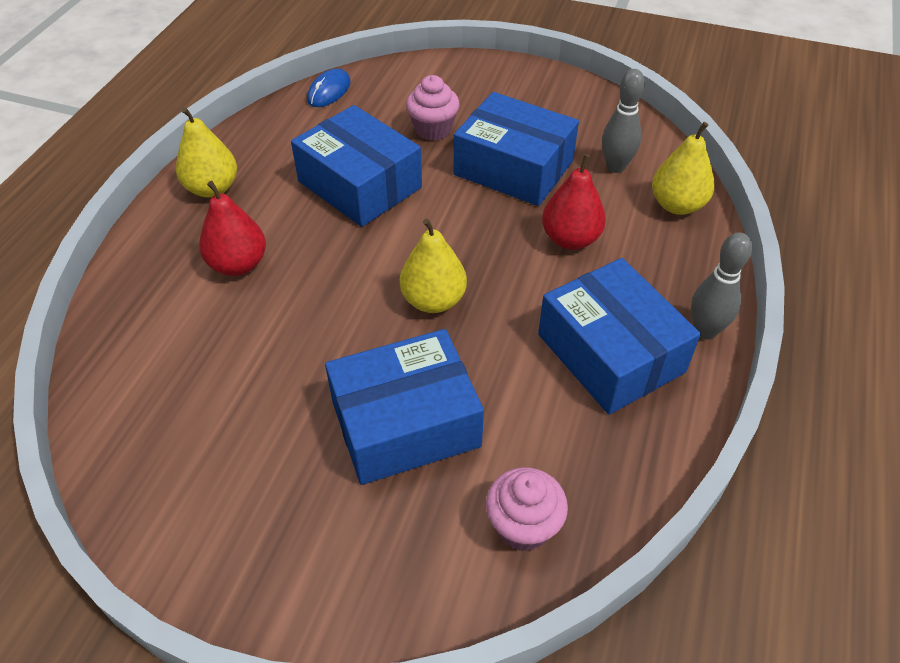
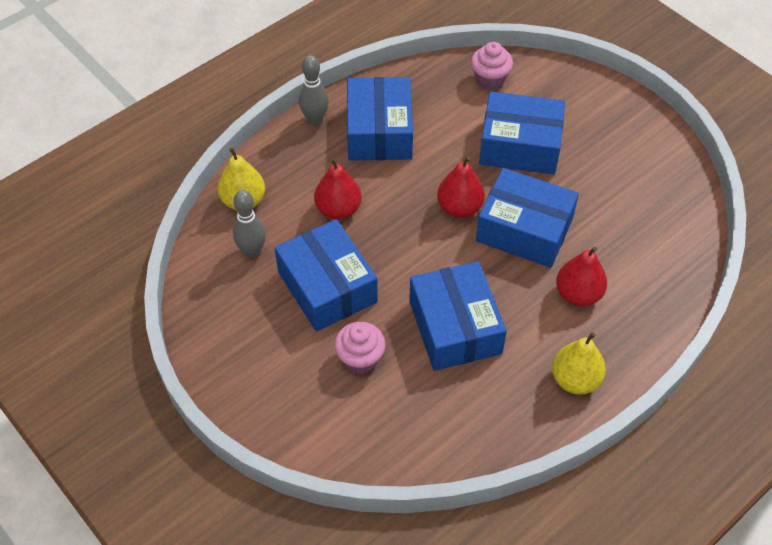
camera: 150 degrees left, 5 degrees up
(329, 91) = (422, 458): blue mouse -> none
(337, 308) = (524, 230): none -> blue box
(433, 300) = (459, 208): yellow pear -> red pear

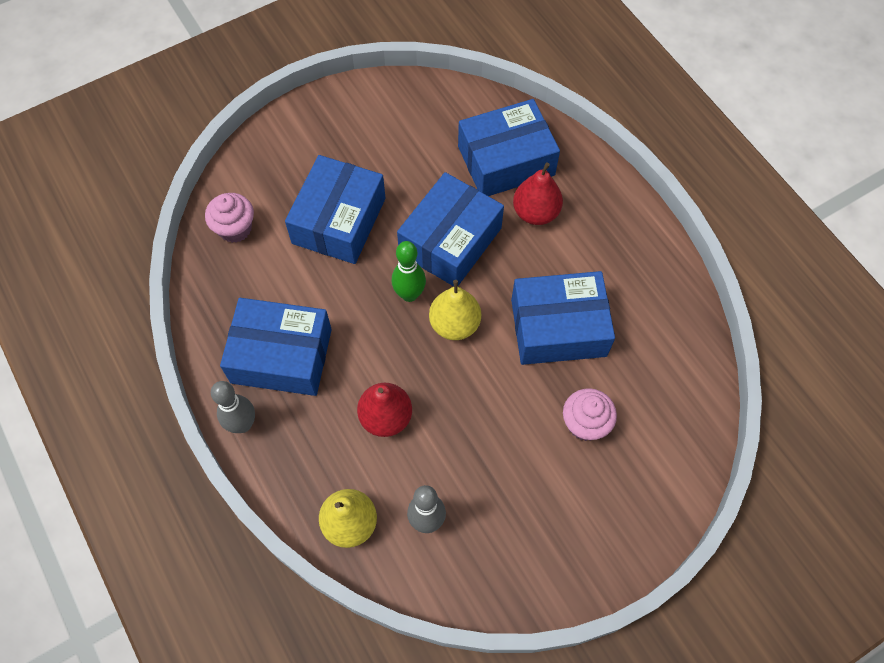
camera: 80 degrees left, 10 degrees up
(327, 287) = (489, 444): blue box -> blue box (506, 161)
(459, 208) = (409, 294): red pear -> green bowling pin
(575, 380) = (629, 238): yellow pear -> yellow pear (454, 324)

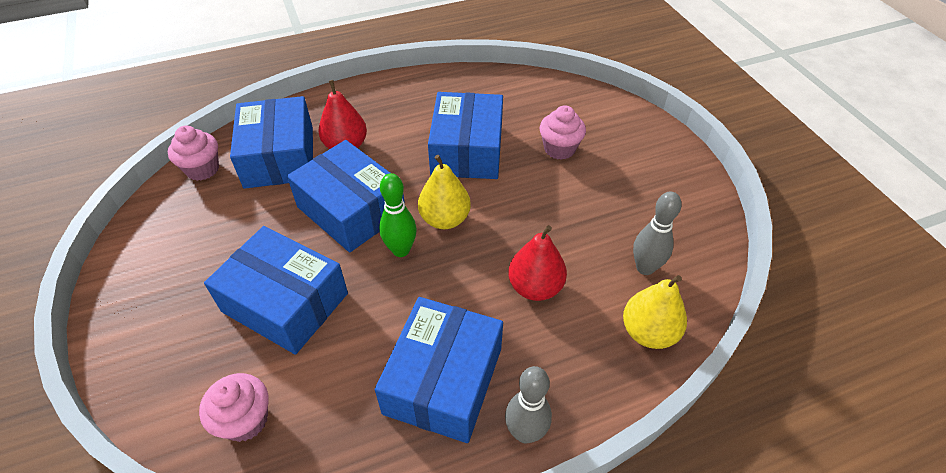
camera: 80 degrees left, 15 degrees down
(475, 106) = (202, 169): none -> pink cupcake

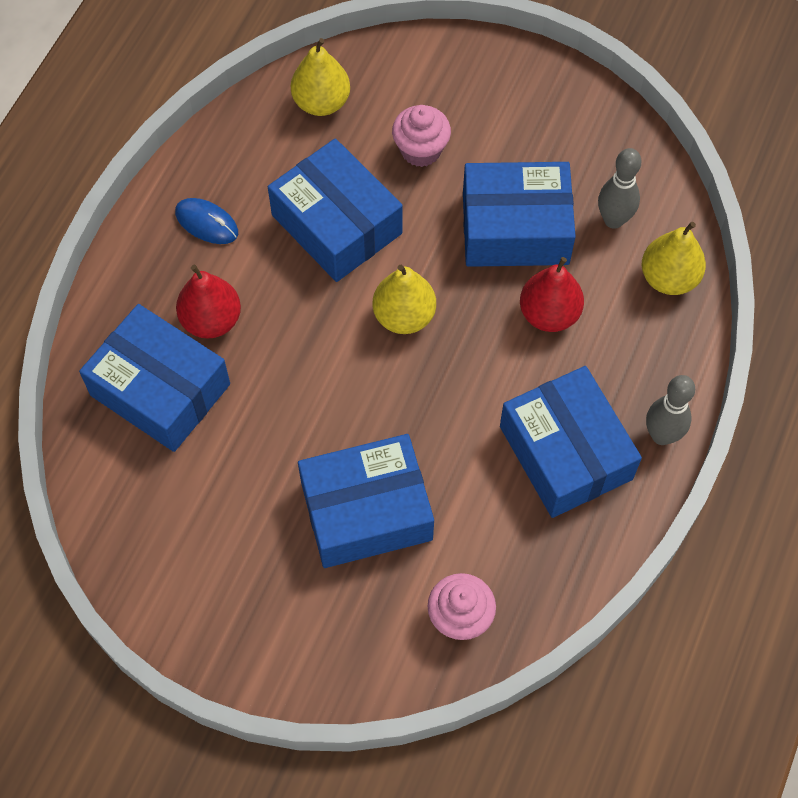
camera: 45 degrees left, 15 degrees up
(202, 169) = (100, 471): pink cupcake -> none
(351, 210) = (308, 381): blue box -> blue box (515, 228)
(401, 250) = (402, 379): green bowling pin -> none
(403, 105) = (206, 223): none -> blue mouse
(530, 95) = (321, 102): none -> yellow pear

